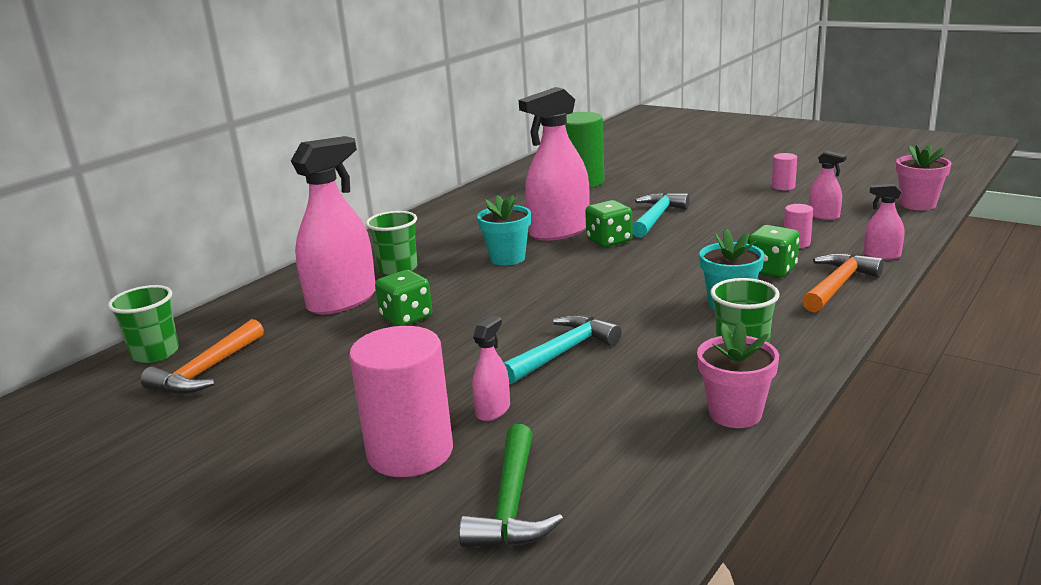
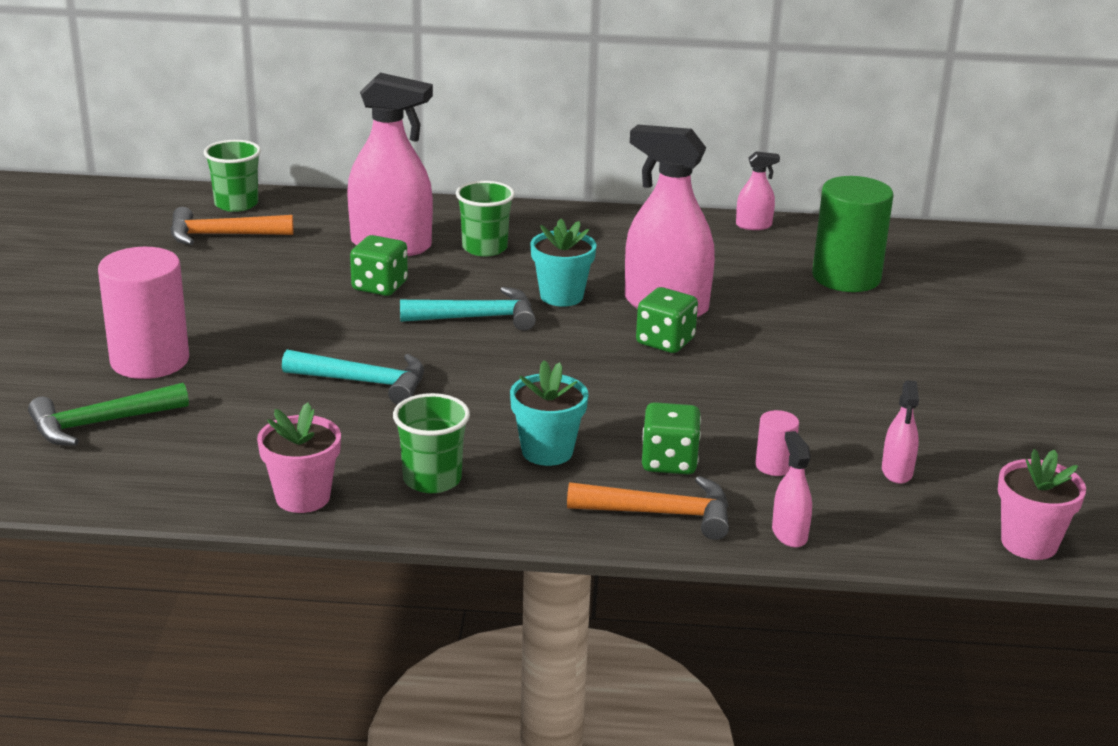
camera: 55 degrees right, 5 degrees up
(493, 410) = (235, 377): pink spray bottle -> pink spray bottle (753, 225)
(656, 217) = (771, 354): turquoise hammer -> turquoise hammer (477, 317)
(783, 187) = (988, 423): pink cylinder -> none

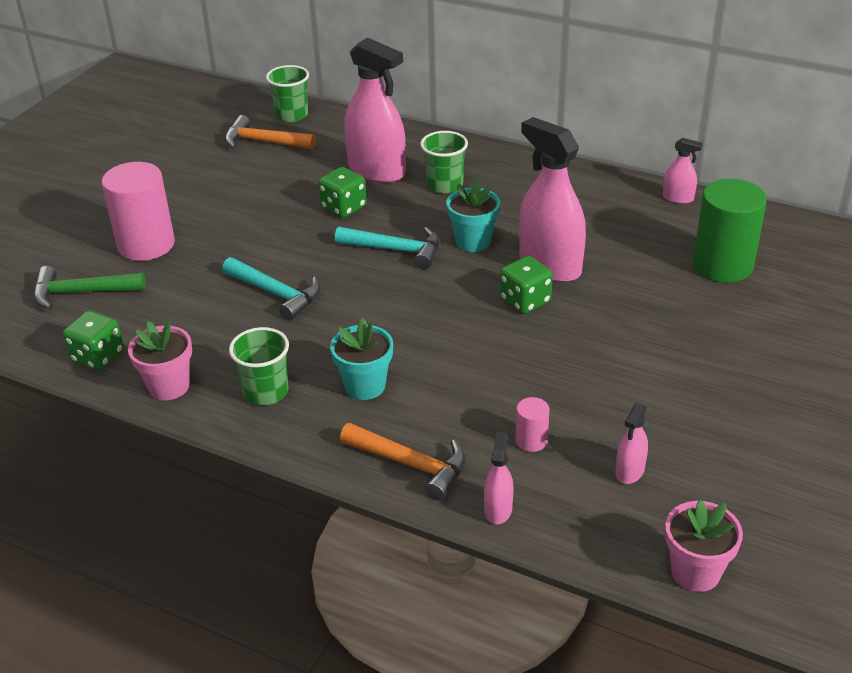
camera: 25 degrees right, 10 degrees up
(669, 462) = (450, 417): green dice -> green dice (98, 357)

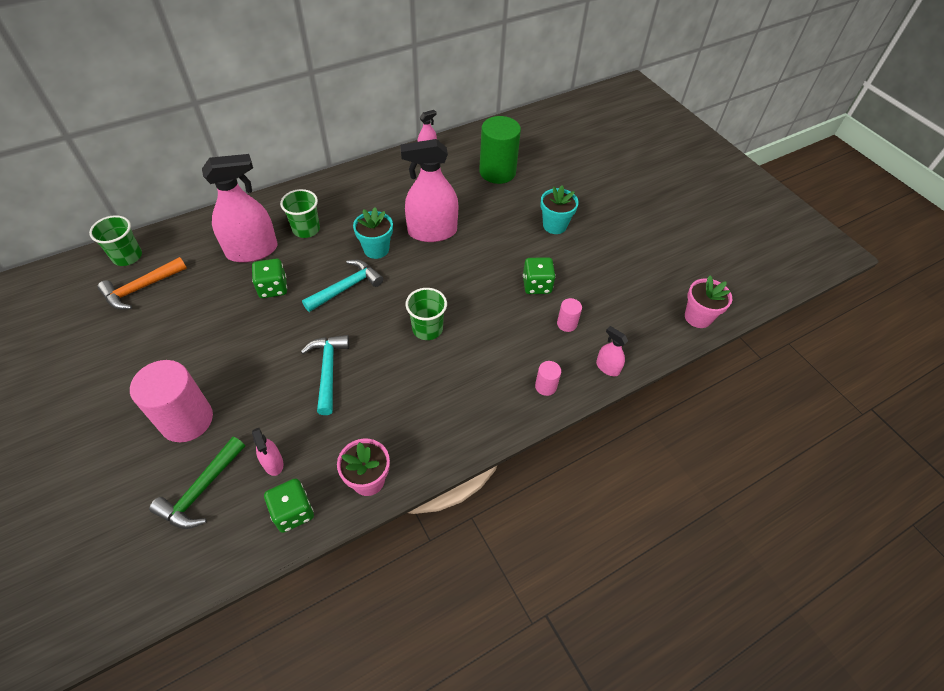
camera: 60 degrees left, 15 degrees up
(266, 392) = (423, 426): green cup -> green cup (427, 329)
(276, 294) = (328, 370): turquoise hammer -> turquoise hammer turned 75 degrees counterclockwise
(365, 386) = (461, 372): turquoise flower pot -> turquoise flower pot (554, 225)
(411, 464) = (545, 386): orange hammer -> pink cylinder
(525, 301) = (452, 259): green dice -> green dice (537, 285)
(630, 471) = (617, 299): pink spray bottle -> pink spray bottle (273, 463)

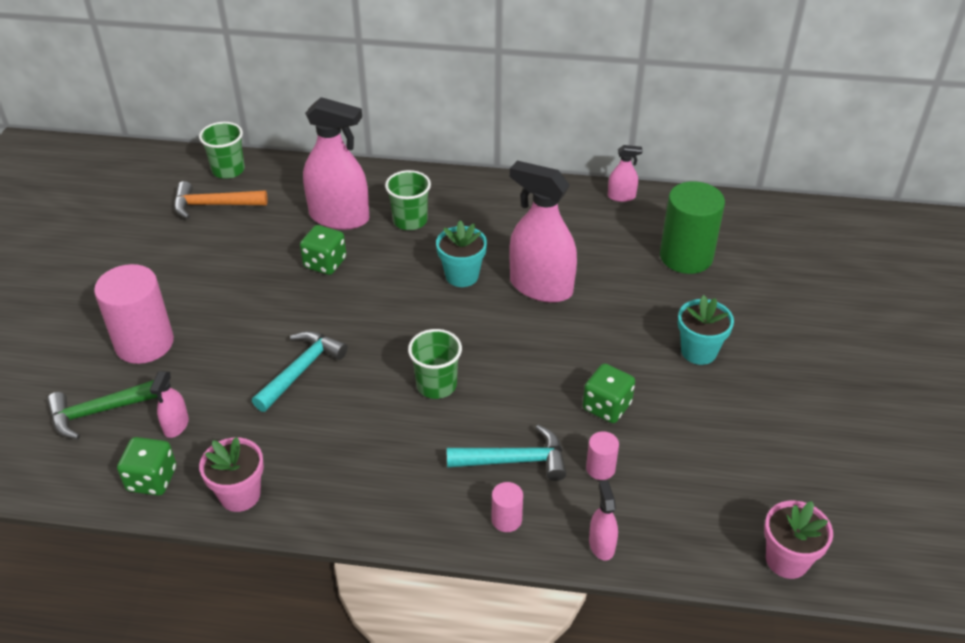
camera: 40 degrees right, 10 degrees down
(346, 287) = (395, 299): turquoise hammer -> turquoise hammer (515, 460)

